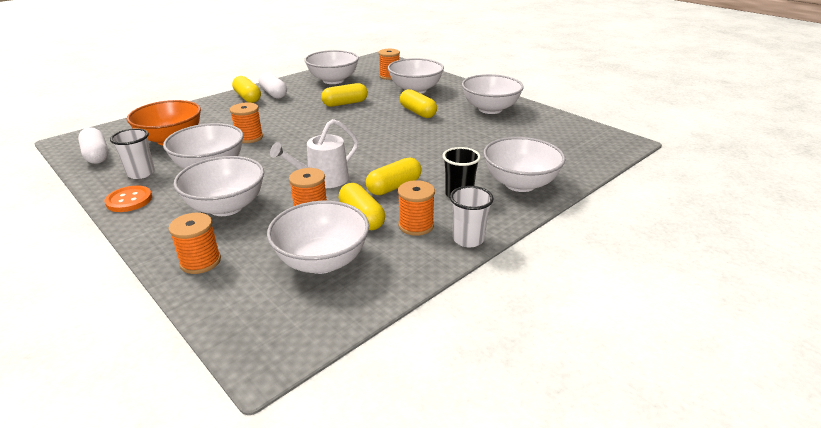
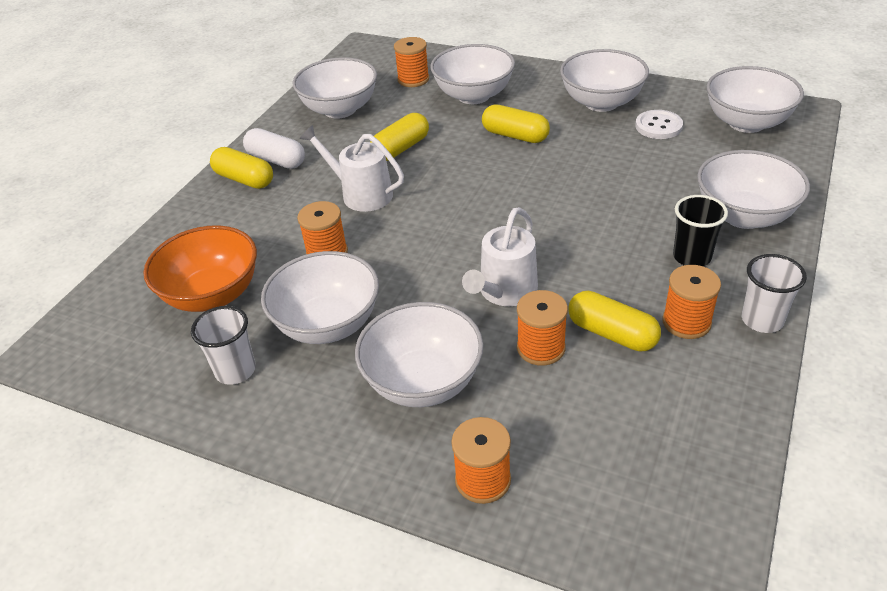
camera: 20 degrees left, 10 degrees up
(97, 155) = (125, 363): white capsule -> none
(129, 200) = (272, 422): orange button -> none
(299, 117) = (361, 194): none -> white watering can
(322, 261) = (630, 417): white bowl -> white bowl (746, 123)
(394, 187) = (604, 271): yellow capsule -> none
(514, 128) = (658, 126): none -> white button

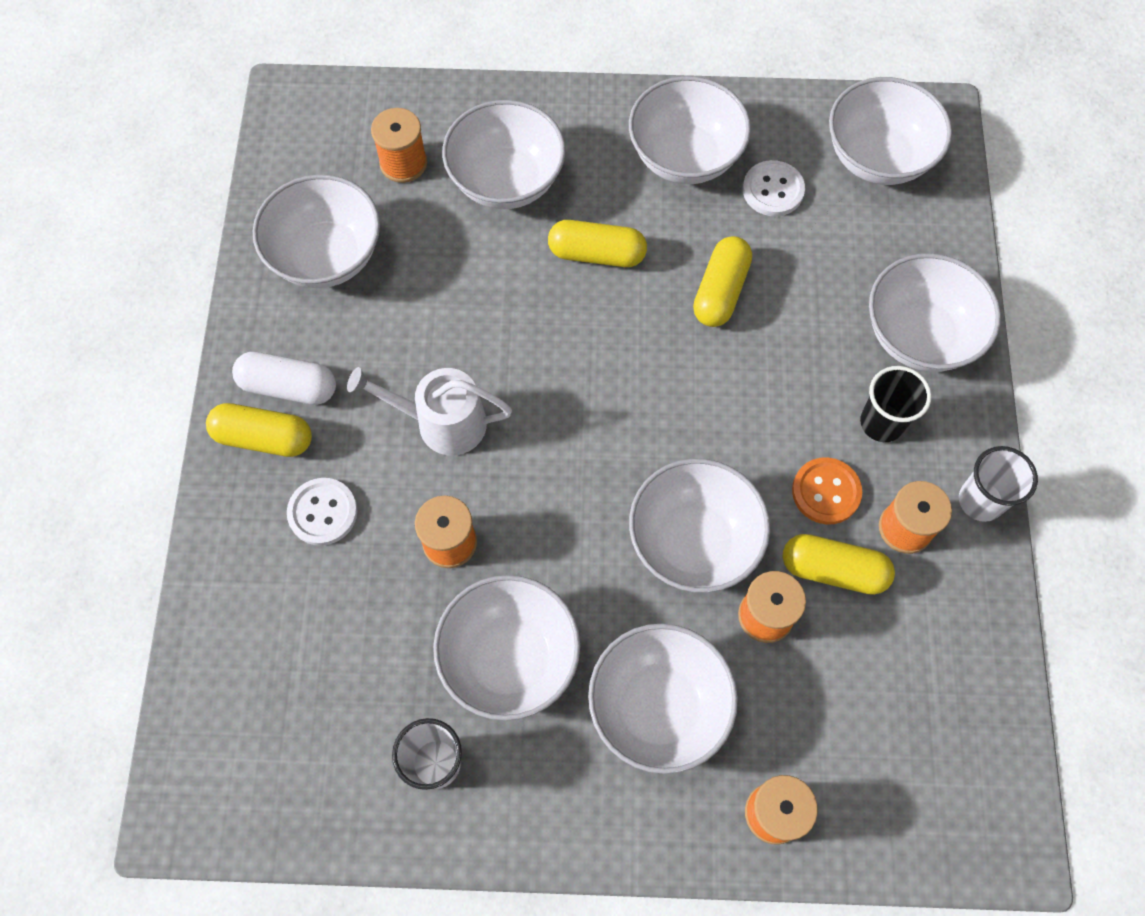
camera: 25 degrees left, 25 degrees up
(212, 295) = (339, 657): orange bowl -> none
(255, 221) = (323, 512): none -> white button
(401, 148) = (454, 319): yellow capsule -> yellow capsule (720, 291)
(505, 291) = (693, 541): white watering can -> white bowl
(627, 286) = (826, 492): none -> orange button

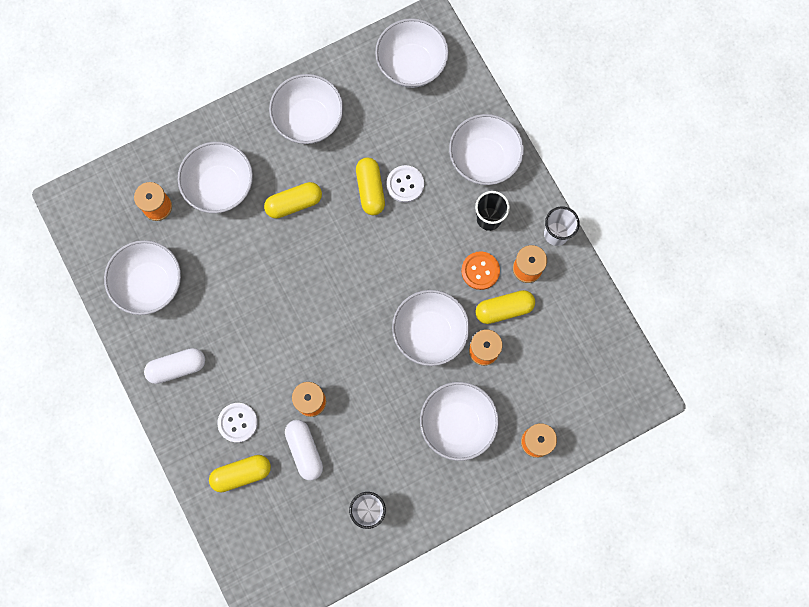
camera: 30 degrees left, 10 degrees up
(264, 438) = (182, 401): yellow capsule -> yellow capsule (241, 474)
(395, 611) = (305, 450): none -> white capsule
(442, 422) = (269, 342): white watering can -> none
(509, 658) = (374, 441): white bowl -> none
(773, 190) = (366, 115): white button -> white button (405, 184)

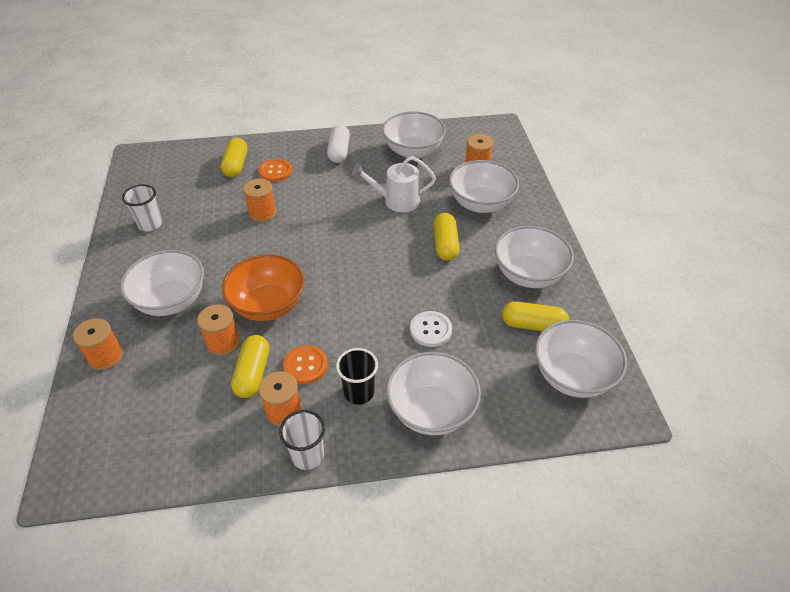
camera: 110 degrees right, 30 degrees down
(238, 422) = (275, 171): white button -> orange button
(244, 271) = (397, 201): none -> white watering can
(305, 450) = (226, 200): white capsule -> none
(370, 190) = (436, 301): yellow capsule -> yellow capsule (533, 325)
(430, 333) = (268, 305): white bowl -> orange bowl

